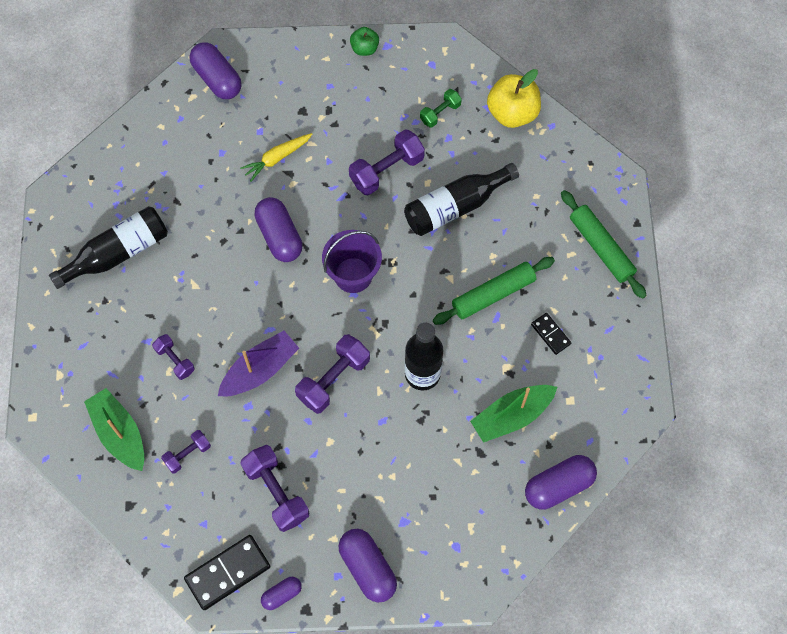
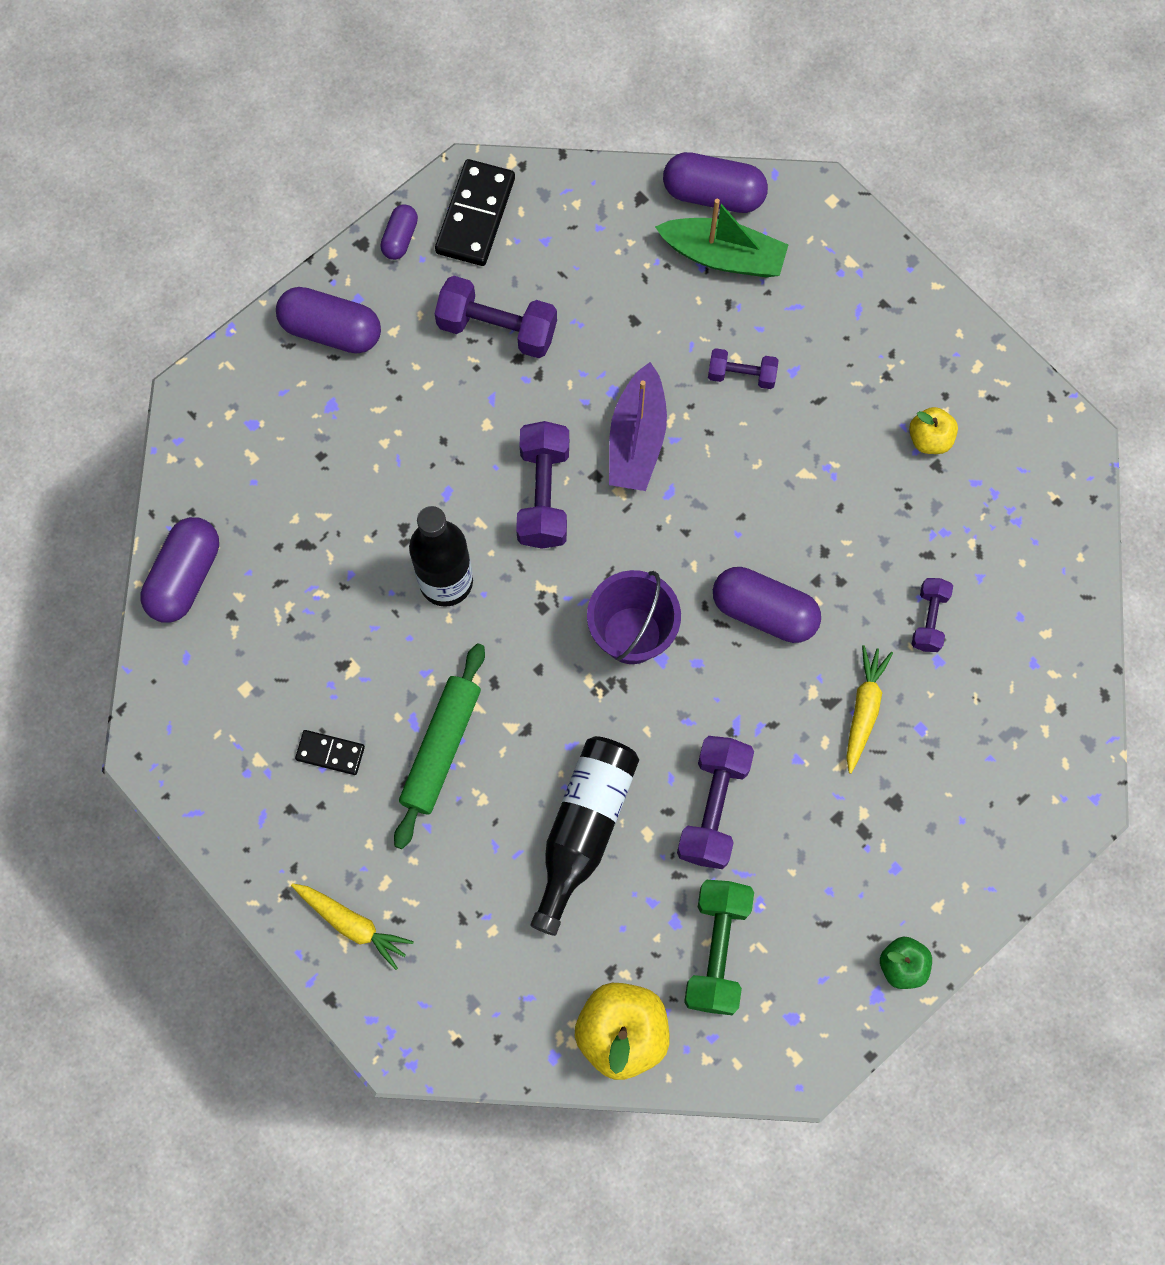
camera: 140 degrees right, 5 degrees up
(118, 253) = (929, 439): black bottle -> yellow apple
(187, 454) = (629, 292): purple dumbbell -> purple dumbbell (929, 619)
(217, 79) = (1045, 756): purple capsule -> purple capsule (713, 194)
(440, 113) = (717, 950): green dumbbell -> green dumbbell, size x1.72
(511, 416) = (301, 615): green boat -> none
(601, 248) = (352, 924): green rolling pin -> yellow carrot

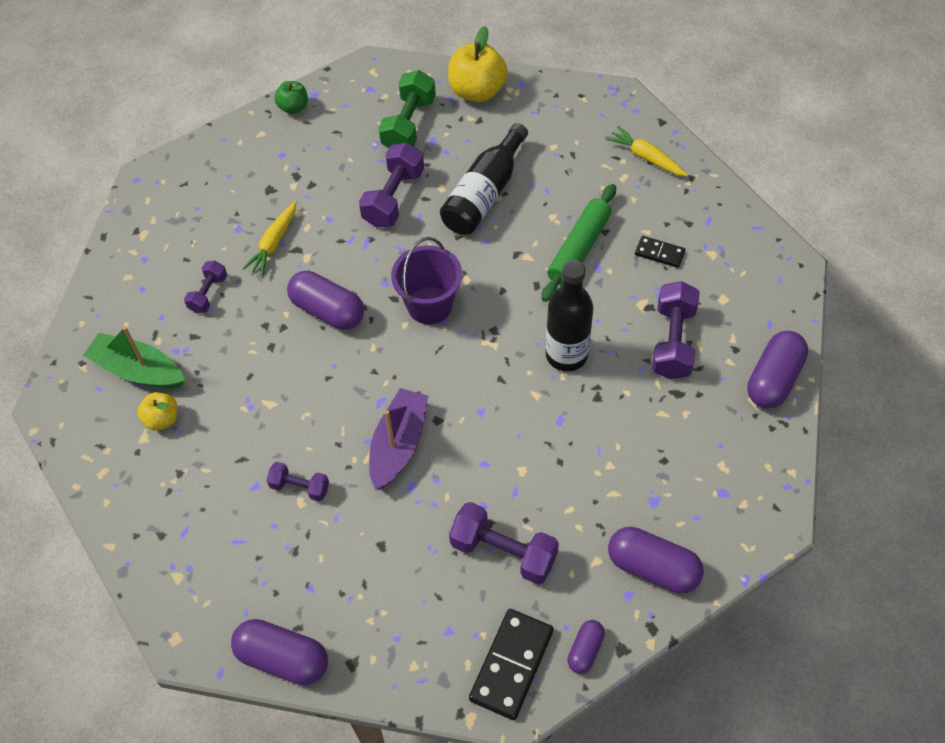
camera: 170 degrees left, 15 degrees down
(543, 494) = (481, 410): purple dumbbell -> purple dumbbell (673, 341)
(723, 256) = (288, 595): green boat -> green boat (138, 370)

